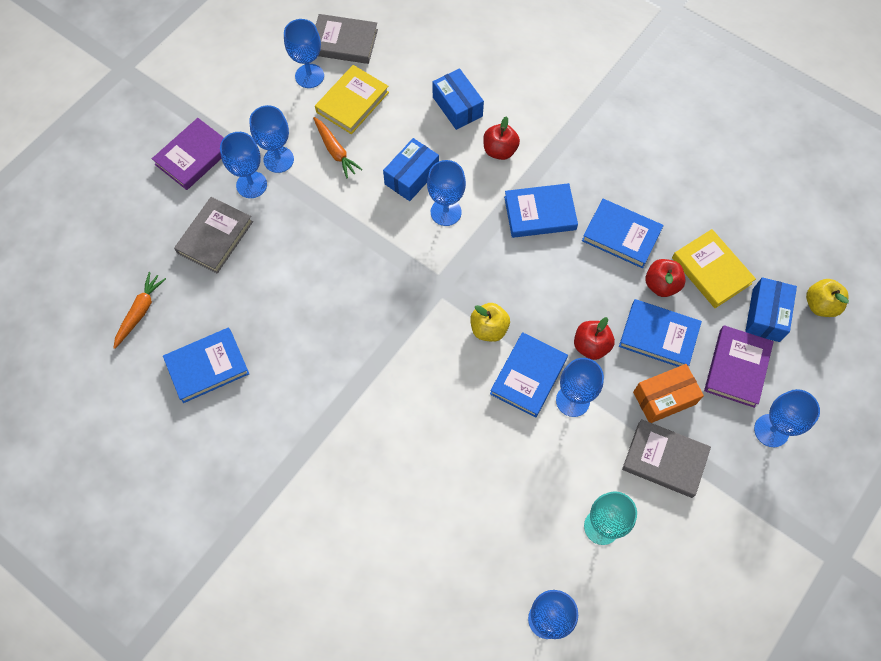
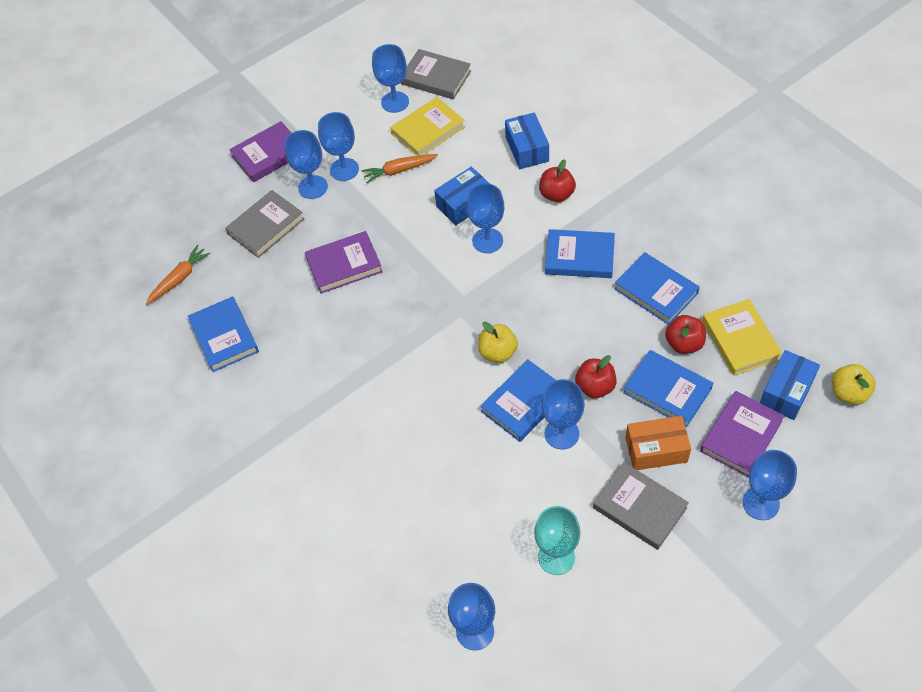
camera: 20 degrees right, 10 degrees down
(207, 367) = (224, 336): blue book -> blue book turned 75 degrees clockwise
(309, 265) = (344, 265): none -> purple book
(335, 151) = (399, 170): orange carrot -> orange carrot turned 90 degrees clockwise

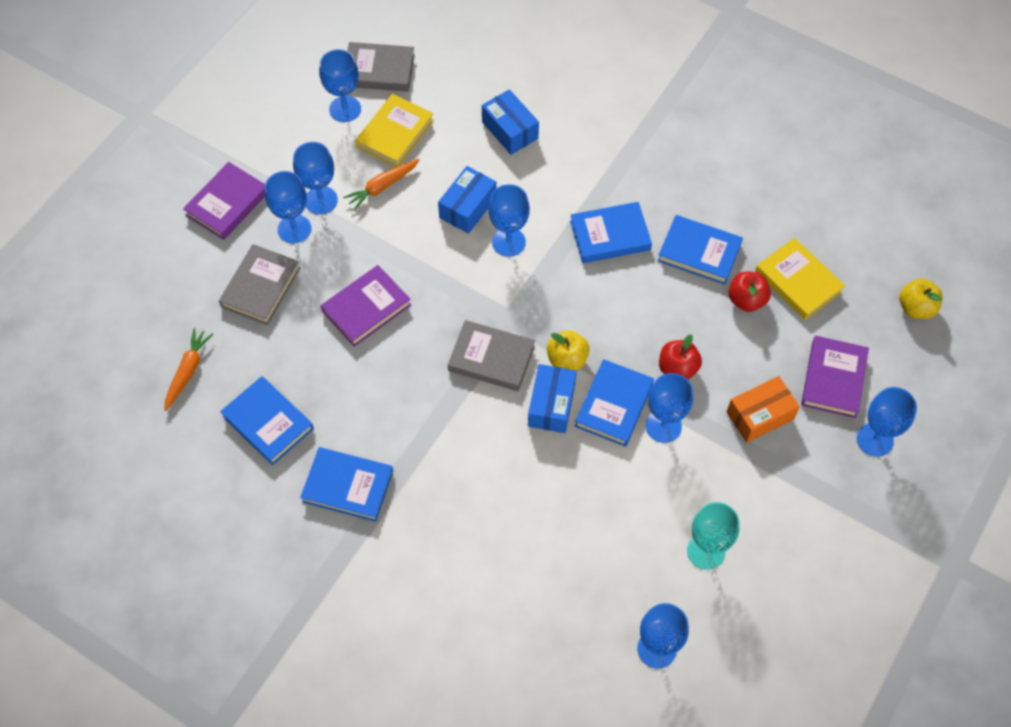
camera: 25 degrees left, 5 degrees up
(556, 194) = (560, 173): red apple -> none
(640, 507) = (766, 478): grey book -> grey book (491, 358)
(667, 391) = (748, 353): blue book -> blue book (347, 486)
(786, 392) = (859, 323): blue box -> blue box (551, 405)

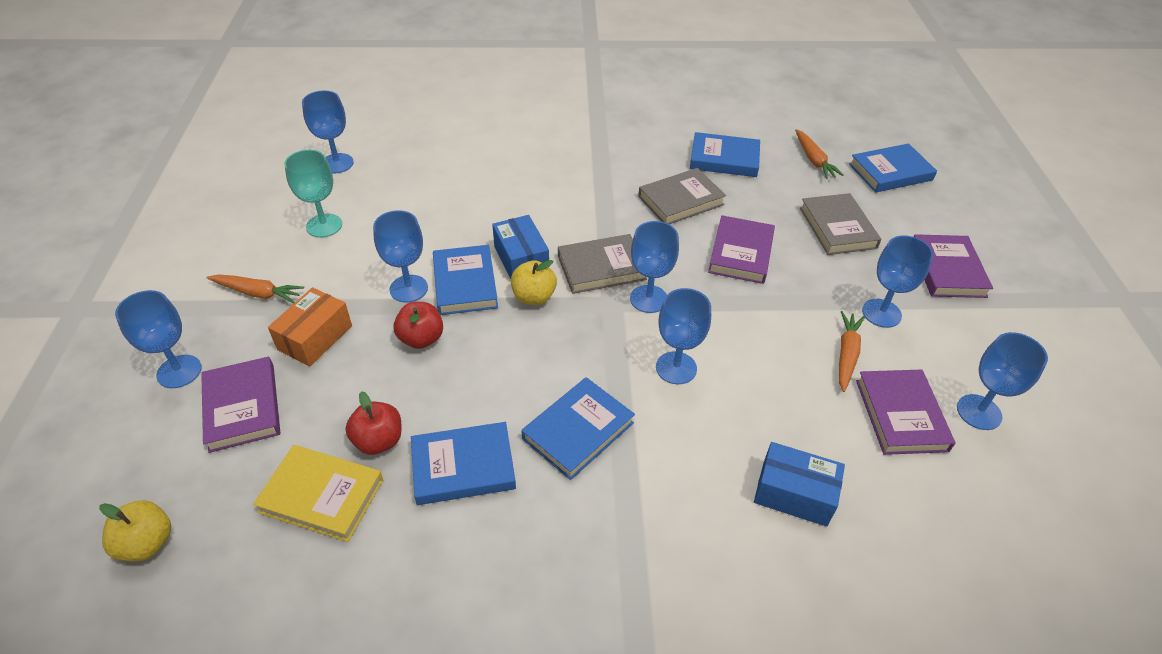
camera: 145 degrees right, 15 degrees down
(294, 229) = (870, 279): blue goblet -> blue goblet (648, 299)
(347, 486) = (630, 152): blue book -> blue book (890, 172)
(379, 70) = (1009, 481): grey book -> grey book (681, 200)
(395, 134) = (900, 415): yellow book -> purple book
(468, 207) = (748, 379): blue box -> none
(793, 493) = (258, 293): none -> orange carrot

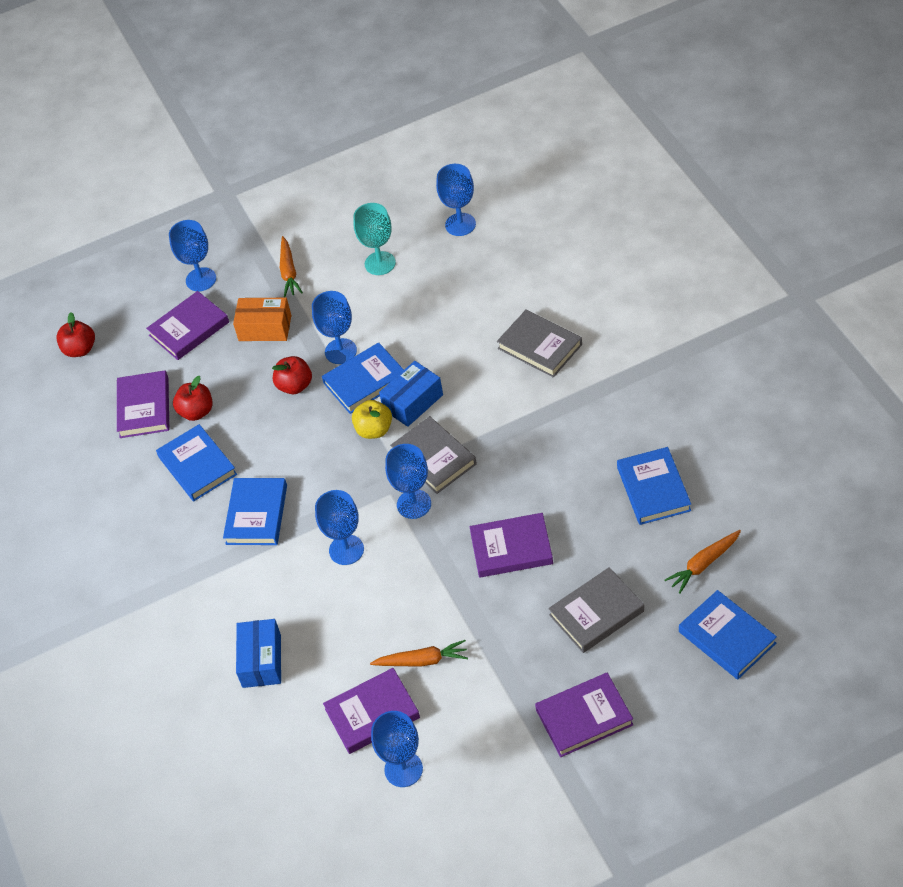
camera: 75 degrees right, 5 degrees up
(147, 543) = (80, 349): yellow apple -> red apple
(321, 496) = (144, 407): yellow book -> purple book
(578, 431) = (256, 514): blue book -> blue book turned 75 degrees clockwise
(681, 200) = (561, 478): grey book -> grey book (539, 346)
(881, 313) = (489, 675): blue goblet -> none

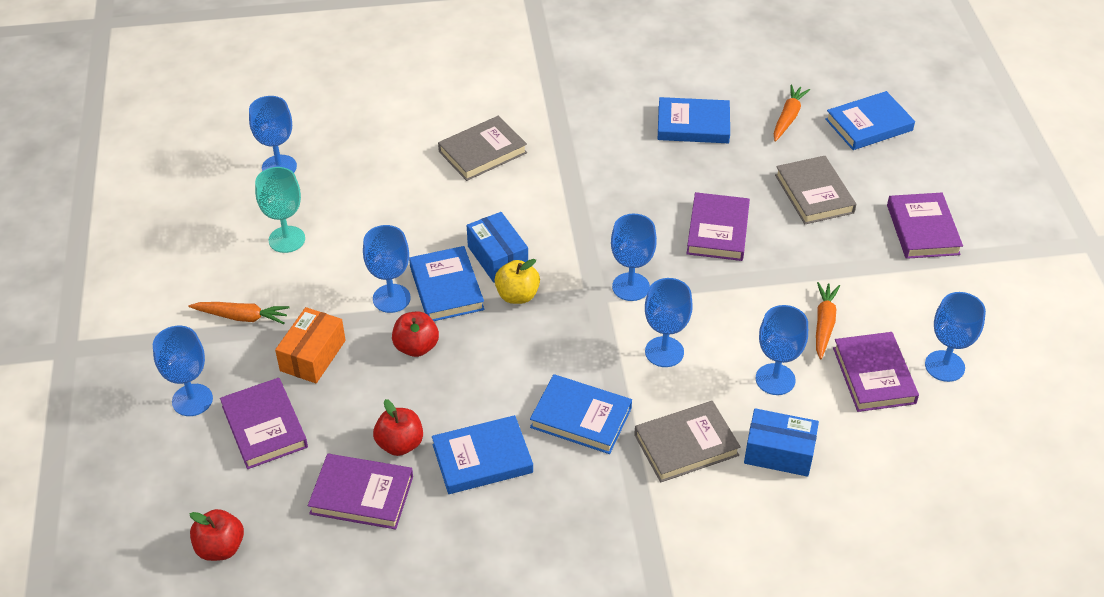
camera: 80 degrees left, 5 degrees down
(342, 638) = (775, 379): none -> blue goblet
(434, 458) = (580, 259): grey book -> grey book (686, 445)
(703, 564) = (788, 117): orange carrot -> orange carrot turned 135 degrees counterclockwise

